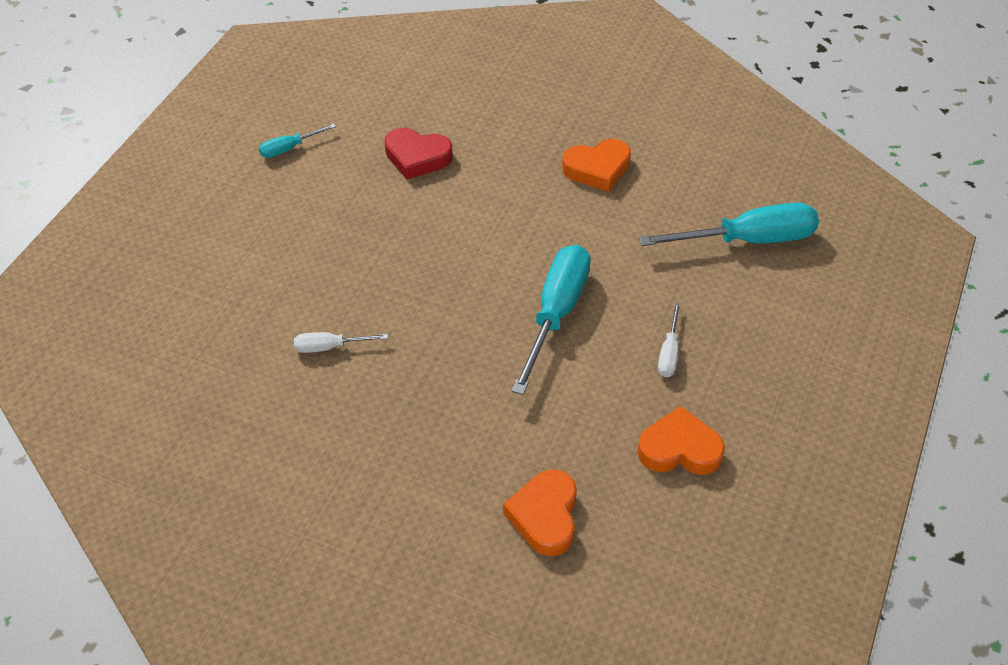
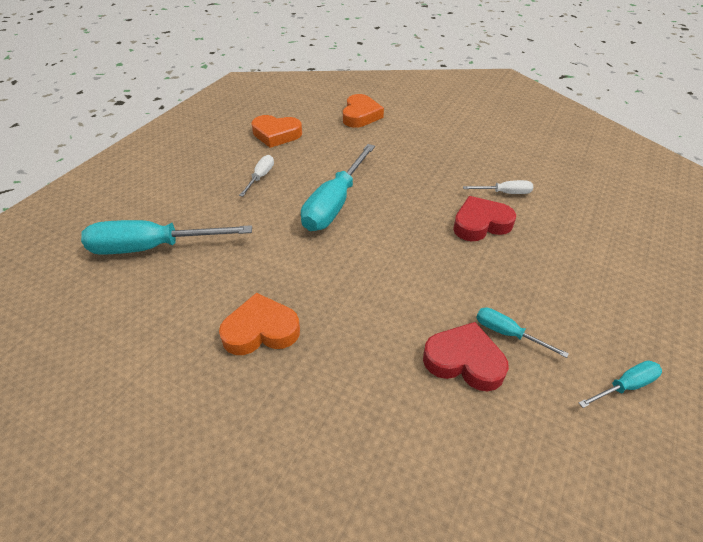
camera: 175 degrees left, 5 degrees down
(373, 295) = (480, 224): none -> red heart
(374, 180) = (507, 333): none -> turquoise screwdriver

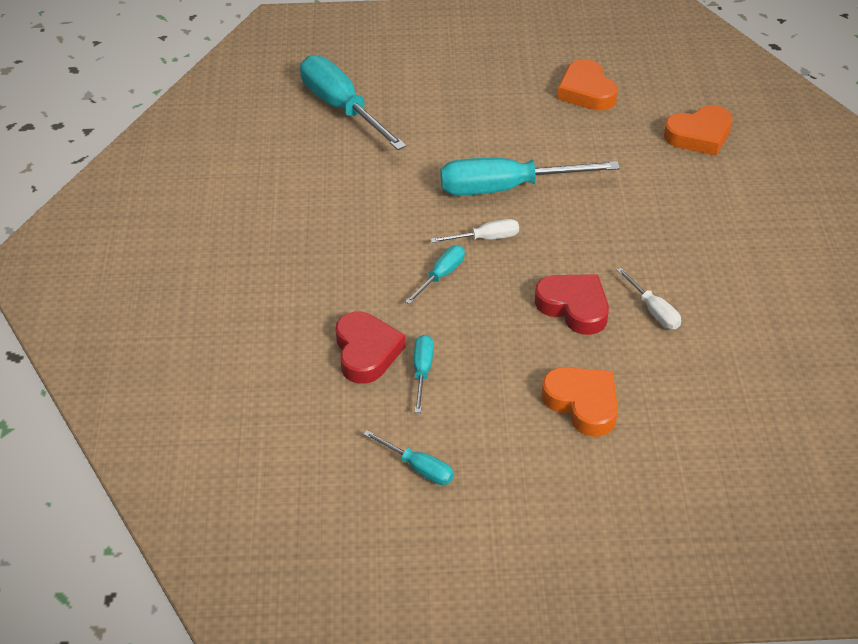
camera: 60 degrees right, 0 degrees up
(260, 177) = (500, 118): white screwdriver -> white screwdriver (485, 238)
(261, 330) = (304, 217): orange heart -> orange heart (583, 404)
(402, 275) = (441, 275): none -> turquoise screwdriver

